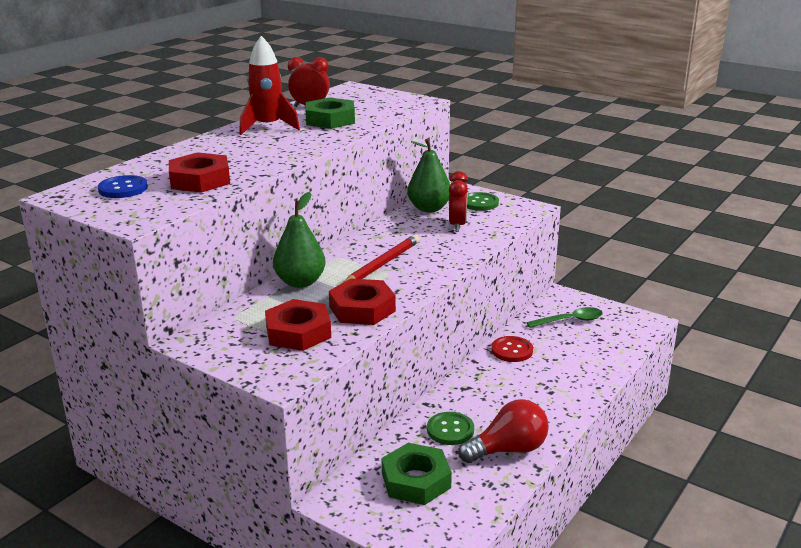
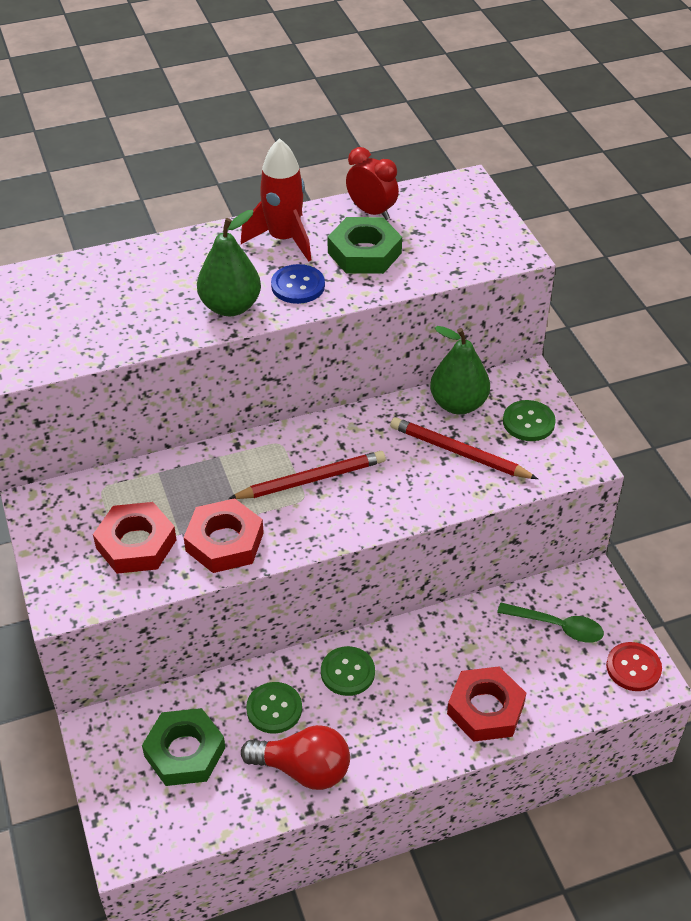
camera: 35 degrees right, 20 degrees up
(123, 188) = (41, 303): blue button -> blue button (298, 286)
(200, 180) = (120, 321): red nut -> red nut (485, 709)
(300, 282) = (206, 466): green pear -> green pear (230, 307)
(457, 225) = (459, 452): red clock -> red pencil
(475, 391) = (347, 672): none -> green button
(512, 350) = (444, 635): red button -> red button (633, 668)

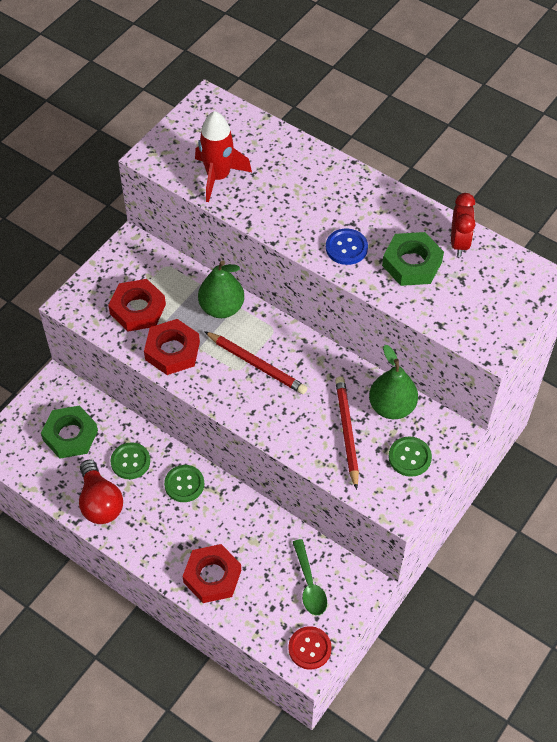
camera: 55 degrees right, 10 degrees up
(230, 307) = (296, 226): green pear -> green pear (221, 308)
(283, 239) = (386, 213): red rocket -> red rocket (218, 177)

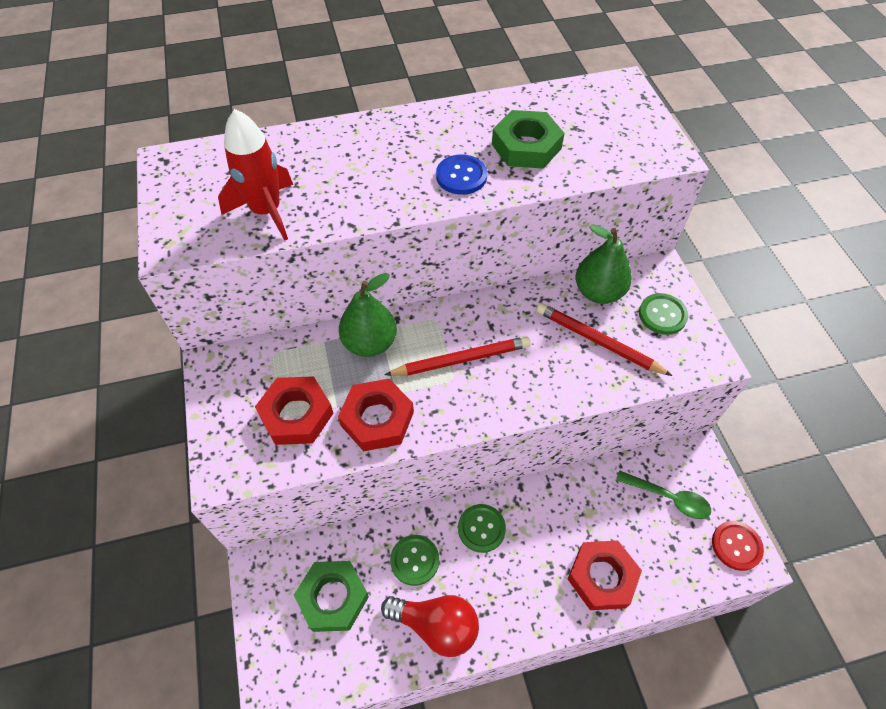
camera: 50 degrees left, 0 degrees up
(459, 243) = (534, 106): red clock -> none

